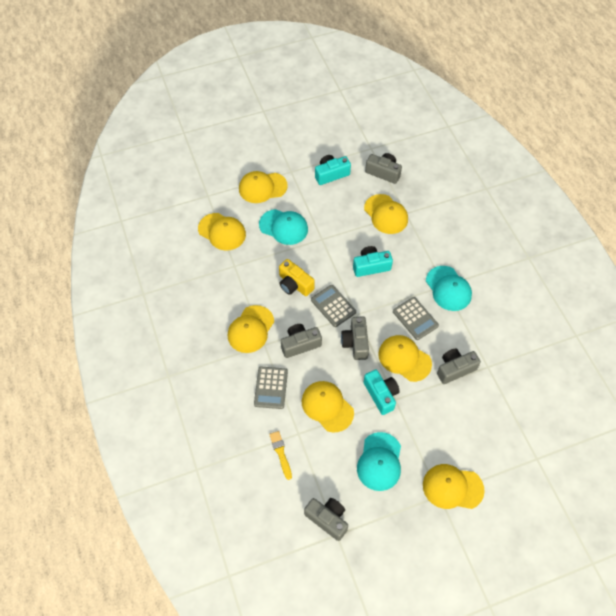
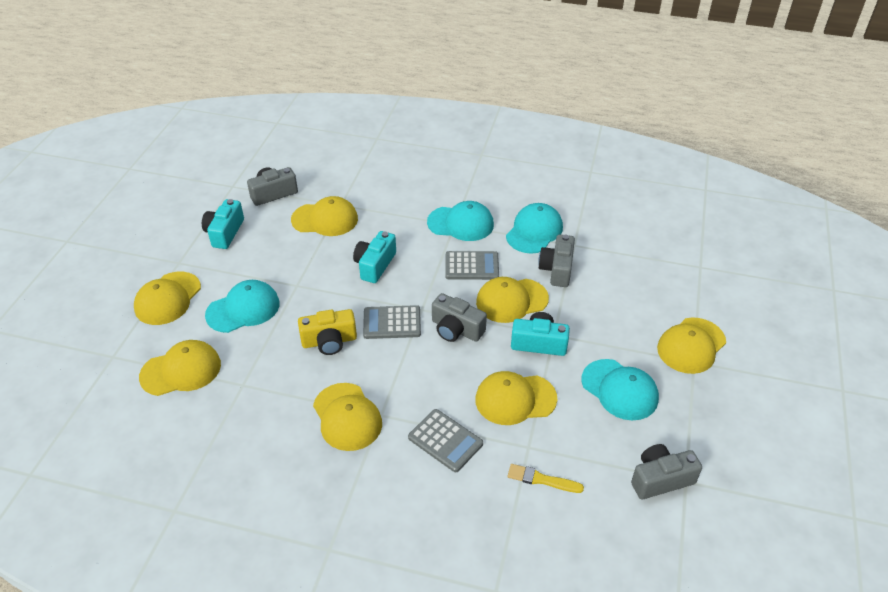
camera: 55 degrees left, 15 degrees down
(300, 344) = (412, 380): grey camera -> none
(479, 335) = (534, 231): none -> turquoise cap

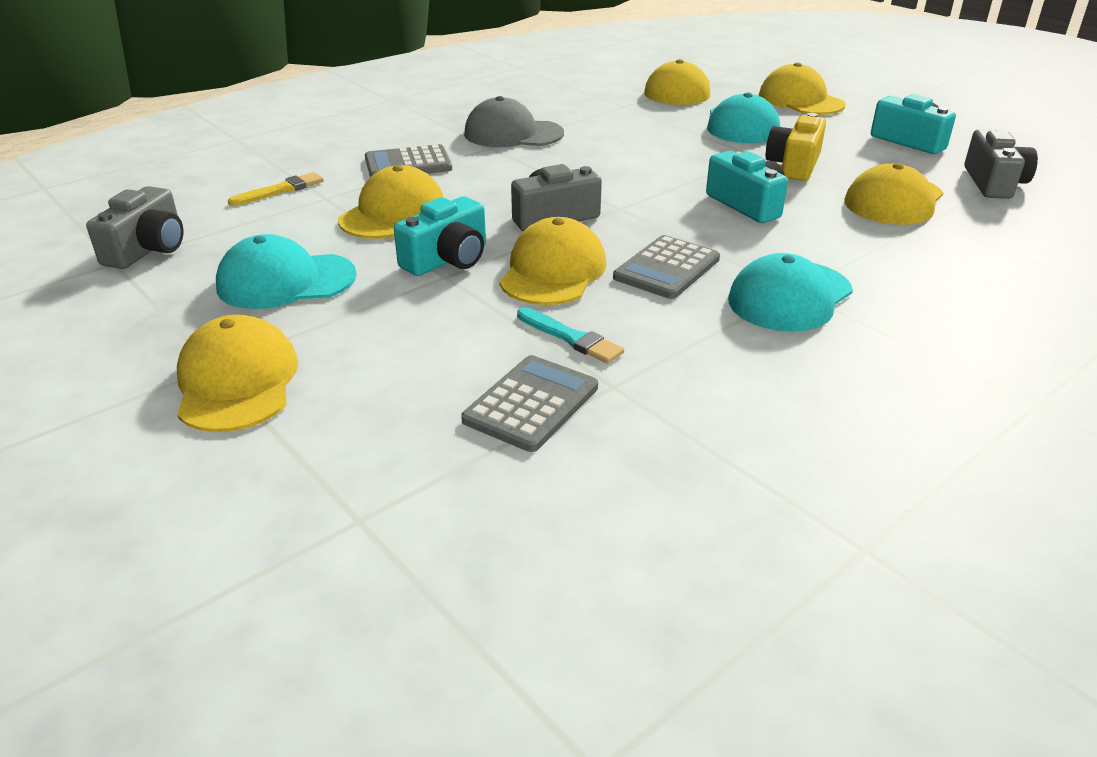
camera: 125 degrees right, 10 degrees down
(329, 341) = (633, 150): yellow camera -> yellow camera (794, 165)
(347, 417) = (513, 134): yellow cap -> grey cap
(392, 323) = (618, 185): grey calculator -> grey calculator (531, 404)
(534, 231) = (697, 359): turquoise cap -> none
(557, 269) = (570, 338): grey camera -> turquoise brush

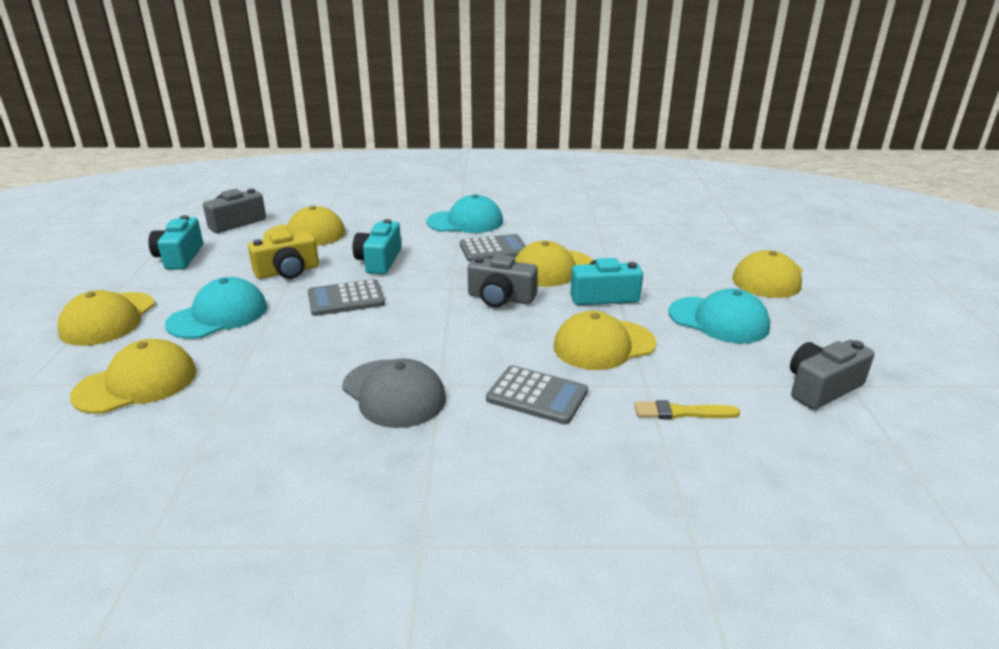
camera: 140 degrees left, 5 degrees down
(531, 404) = (637, 229): grey calculator -> grey calculator (346, 299)
(570, 338) = (589, 241): turquoise brush -> none

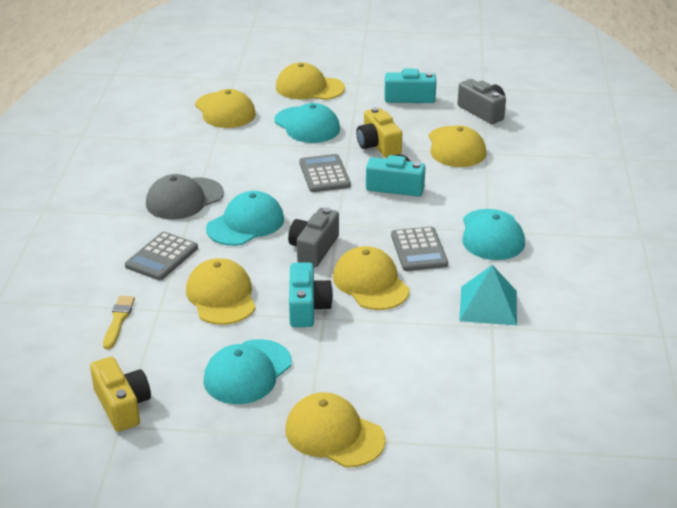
camera: 95 degrees right, 5 degrees up
(454, 341) = (245, 224): none -> turquoise cap
(568, 224) = (488, 305): none -> turquoise pyramid
(821, 388) = (122, 405): grey camera -> yellow camera

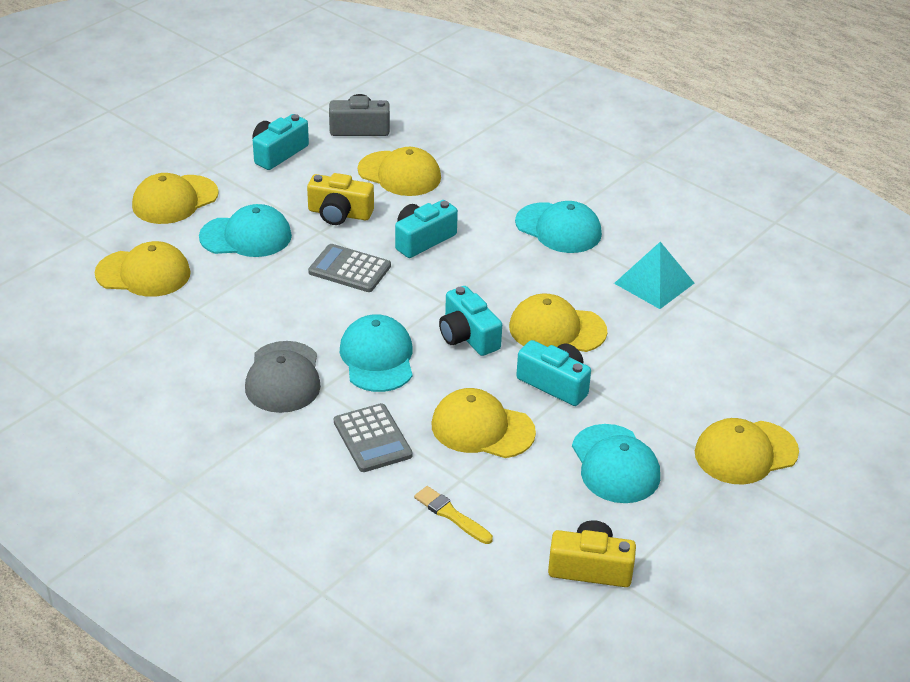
camera: 55 degrees left, 5 degrees up
(313, 249) = (467, 336): grey camera -> turquoise camera
(419, 250) = (536, 278): grey calculator -> none

